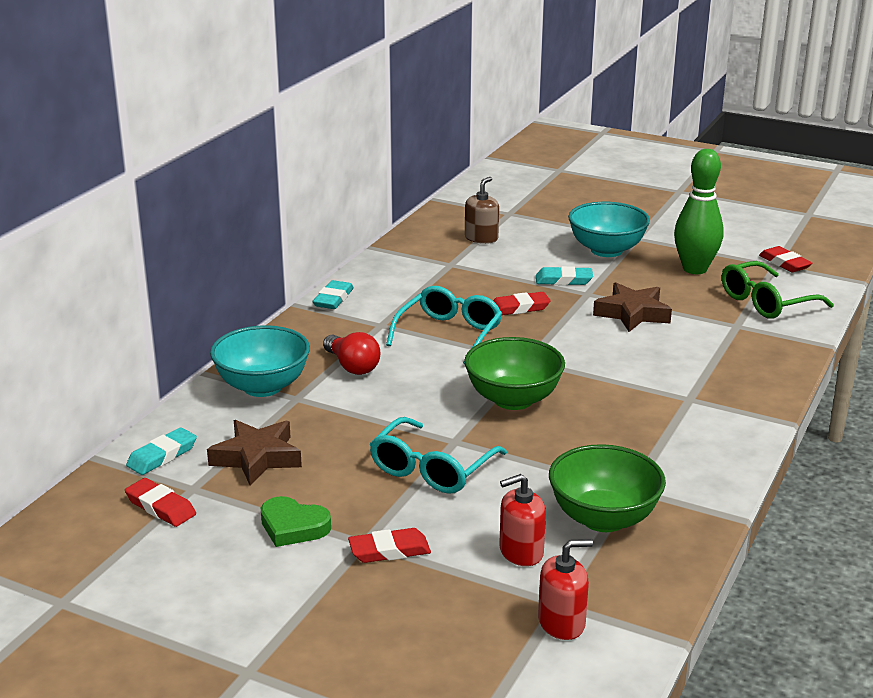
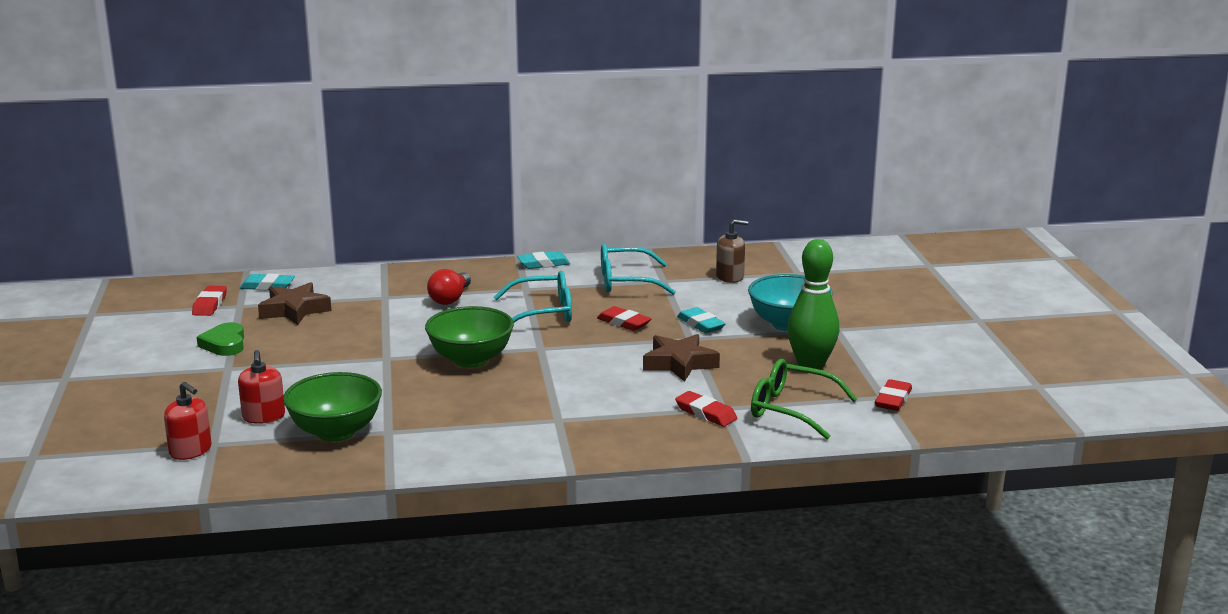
camera: 55 degrees right, 5 degrees down
(262, 387) = (386, 283): turquoise bowl -> none
(389, 550) = (225, 378): red eraser -> red eraser (706, 413)
(431, 469) = (339, 361): turquoise glasses -> turquoise glasses (625, 282)
(521, 552) = (263, 416): red soap dispenser -> red soap dispenser turned 135 degrees counterclockwise

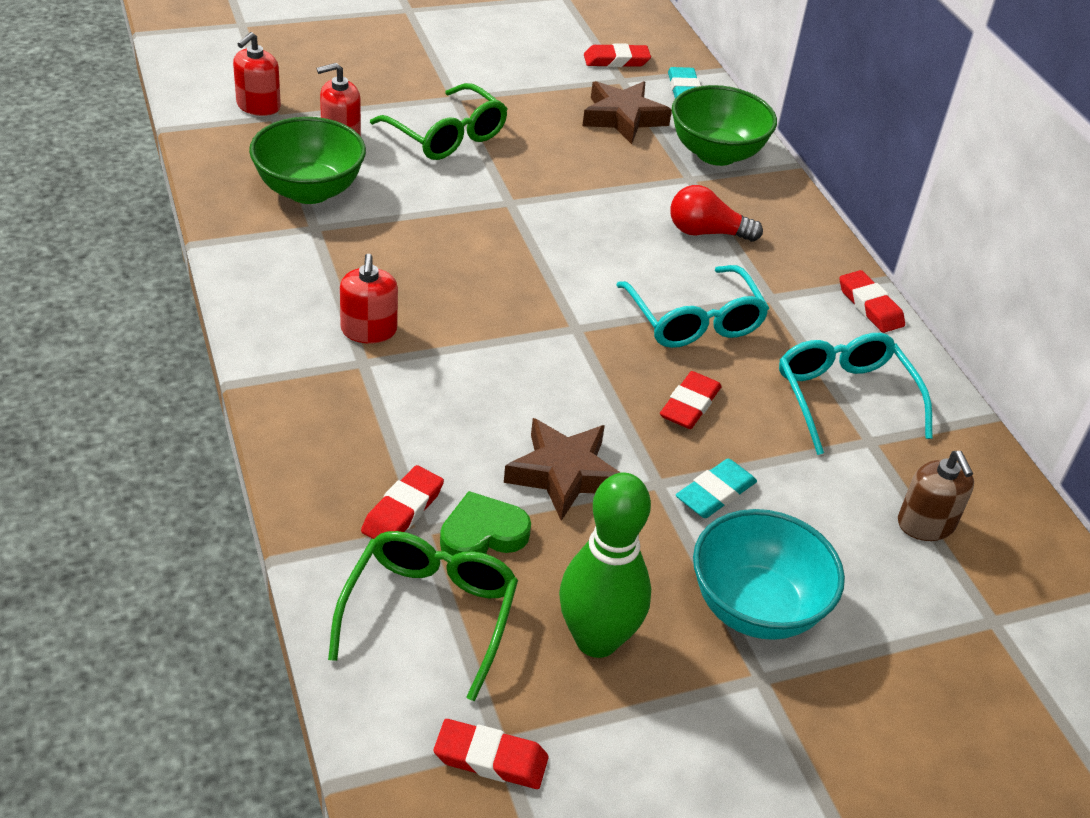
camera: 75 degrees right, 20 degrees up
(224, 344) = (515, 86): green heart -> green heart (482, 534)
(284, 374) = (447, 136): none -> green glasses
(471, 359) = (522, 270): green bowl -> green bowl (716, 153)
(523, 416) = (369, 330): none -> red soap dispenser
(543, 264) = (870, 306): turquoise eraser -> red eraser

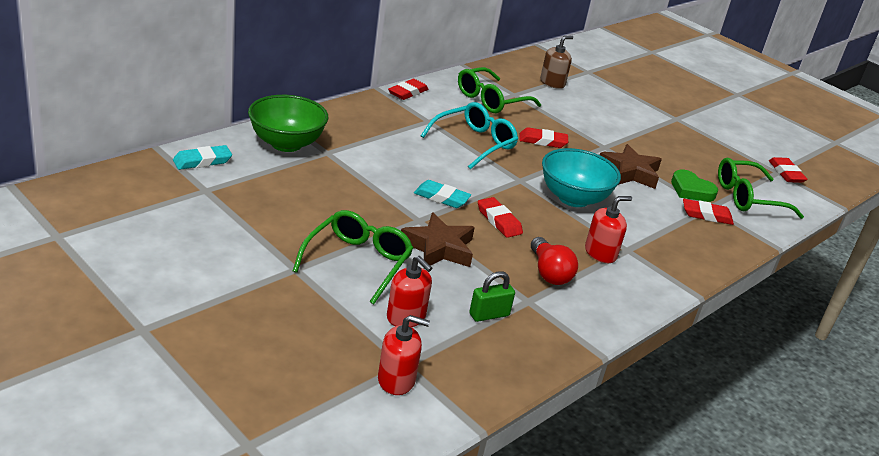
camera: 115 degrees left, 10 degrees down
(309, 190) = (489, 315): green bowl -> green padlock
(596, 640) = (706, 155): green bowling pin -> none
(616, 60) = (173, 195): red eraser -> red eraser (499, 221)
(623, 118) = (266, 184): brown star -> brown star (439, 248)
(706, 232) = (384, 143): red light bulb -> red light bulb (549, 273)
(715, 493) = (593, 131): turquoise eraser -> turquoise eraser (441, 197)
(756, 608) = (644, 120): turquoise bowl -> turquoise bowl (573, 198)
(844, 398) = (491, 100): turquoise glasses -> green glasses

